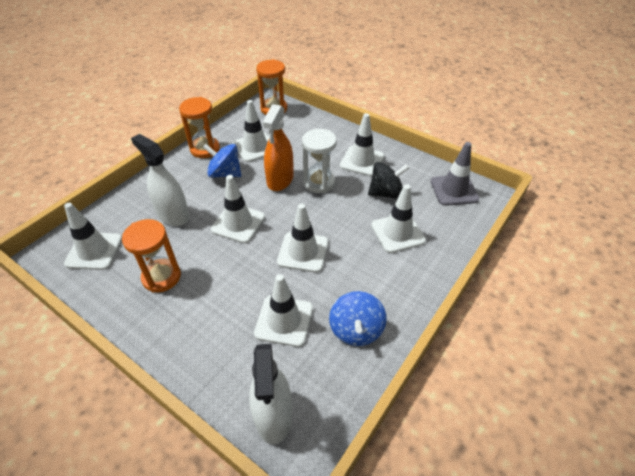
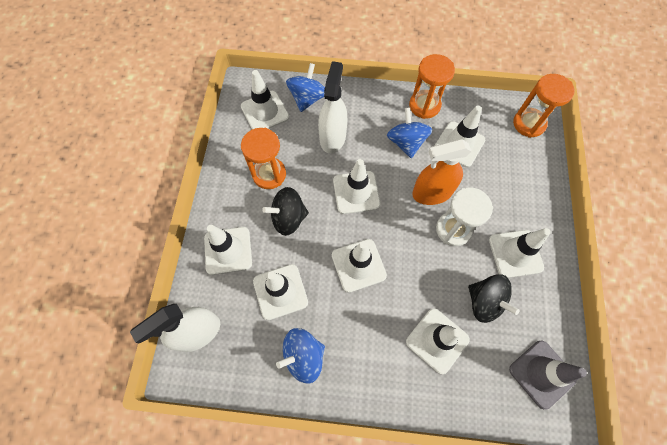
camera: 60 degrees right, 20 degrees up
(117, 214) = (307, 98): none -> blue spinning top
(208, 347) = (228, 250): none -> white traffic cone
(219, 282) = (288, 218): none -> black spinning top

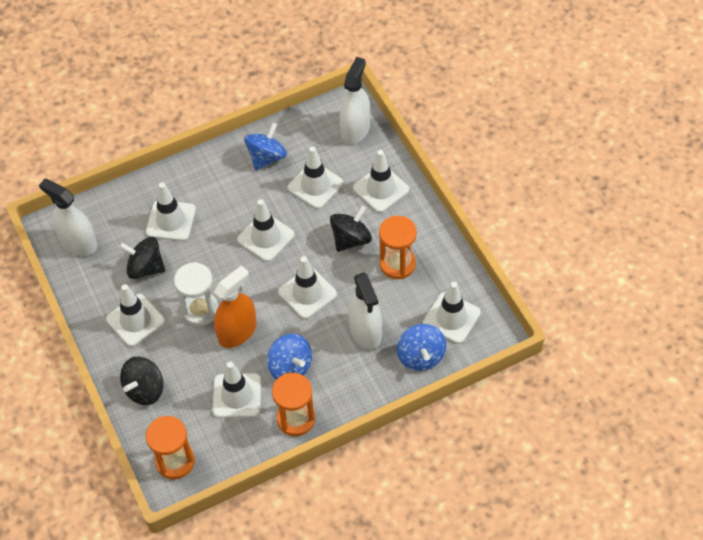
camera: 150 degrees right, 10 degrees down
(531, 188) = (145, 389): none -> black spinning top
(542, 374) = (78, 242): grey traffic cone -> white spray bottle

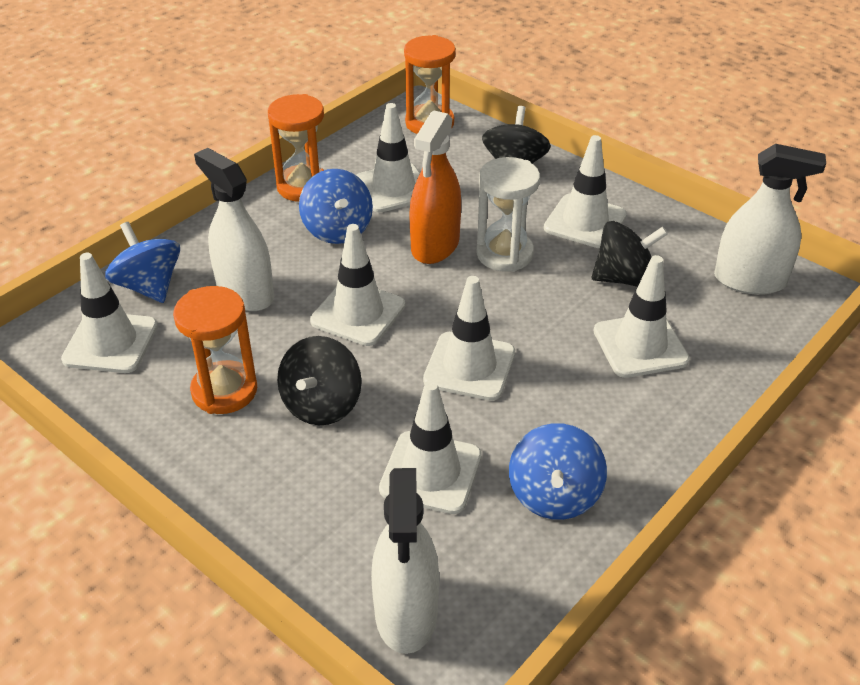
camera: 155 degrees right, 15 degrees down
(290, 367) = (337, 230): blue spinning top -> blue spinning top turned 135 degrees counterclockwise
(381, 189) = (301, 505): white traffic cone -> none

